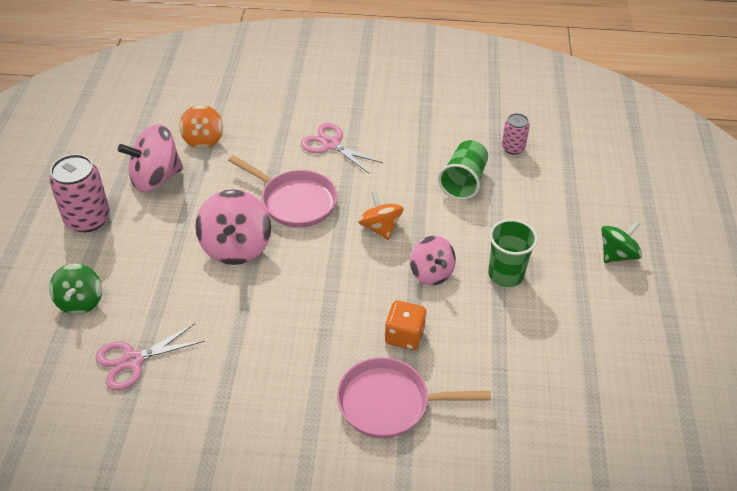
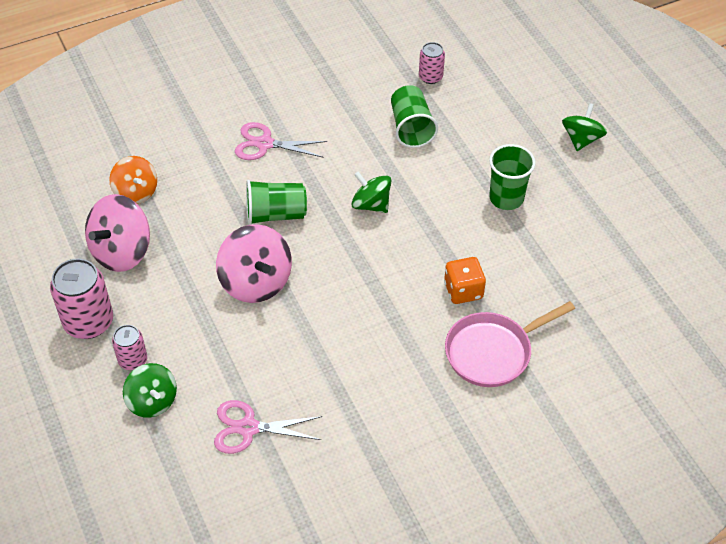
camera: 30 degrees left, 5 degrees up
(93, 262) = (133, 360): none -> pink can
(132, 361) = (248, 428): pink scissors -> pink scissors turned 60 degrees clockwise
(295, 201) = (275, 214): pink pan -> green cup
(380, 228) = (371, 204): orange spinning top -> green spinning top
(431, 273) = (445, 225): pink spinning top -> none

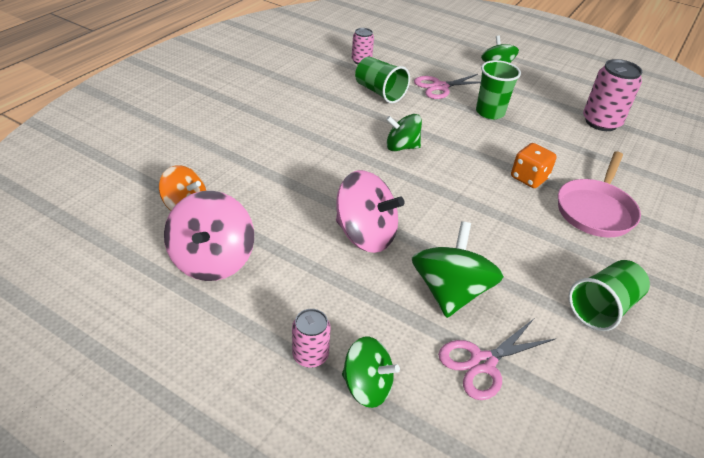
camera: 35 degrees left, 10 degrees down
(88, 322) = (230, 340): pink can -> pink can (601, 122)
(264, 144) = (275, 134): pink scissors -> pink scissors (440, 87)
(275, 214) = (332, 179): green cup -> green cup (602, 307)
(278, 363) = (450, 292): none -> green spinning top

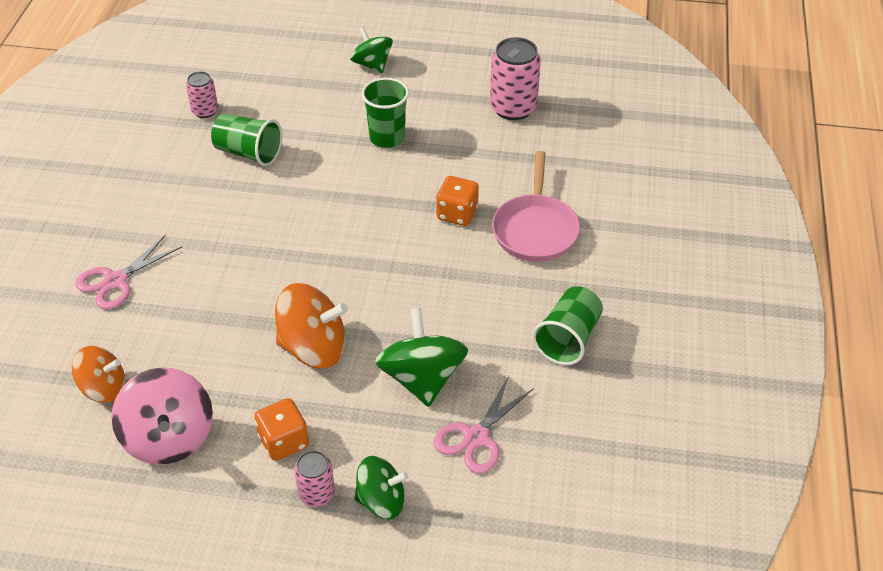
camera: 20 degrees left, 5 degrees up
(304, 299) = (284, 441): none -> orange dice
(365, 235) = (313, 348): pink spinning top -> orange spinning top
(401, 147) = (306, 223): green spinning top -> none
(440, 87) = (316, 119): pink scissors -> pink scissors (115, 281)

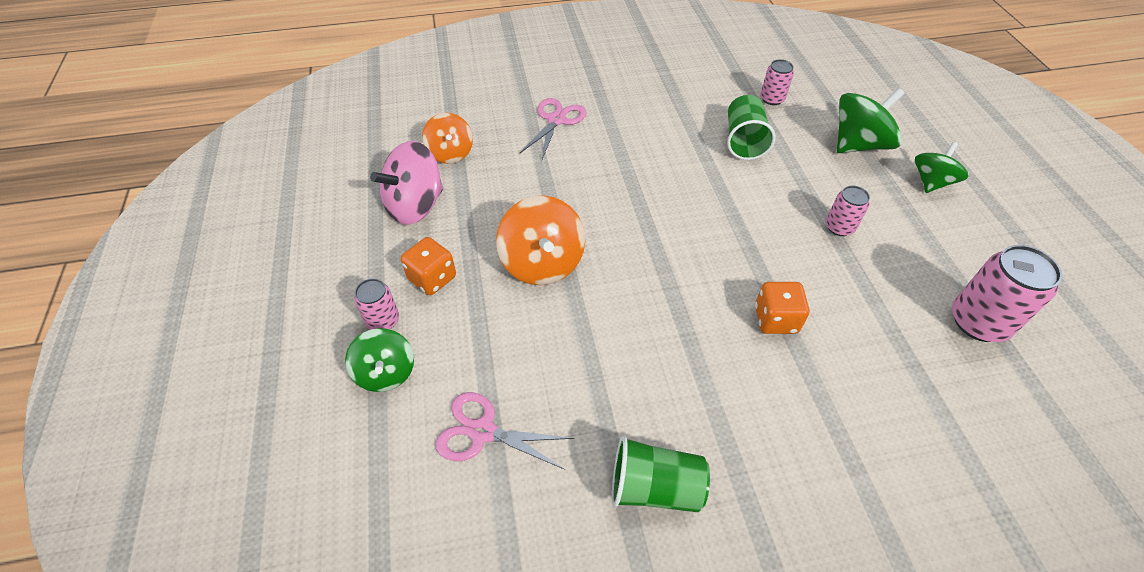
camera: 70 degrees right, 5 degrees up
(115, 281) = (556, 120): pink scissors -> pink scissors turned 90 degrees clockwise
(387, 137) = (839, 227): green cup -> pink can
(422, 378) = (540, 359): green spinning top -> green spinning top (858, 144)
(535, 229) = (802, 402): pink pan -> none

